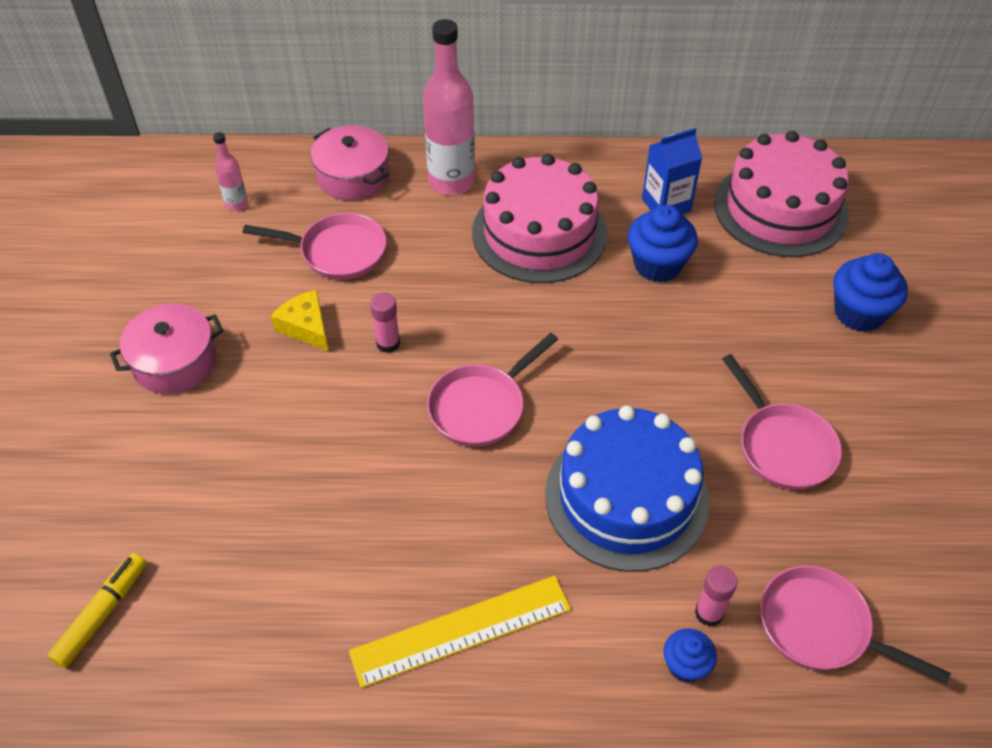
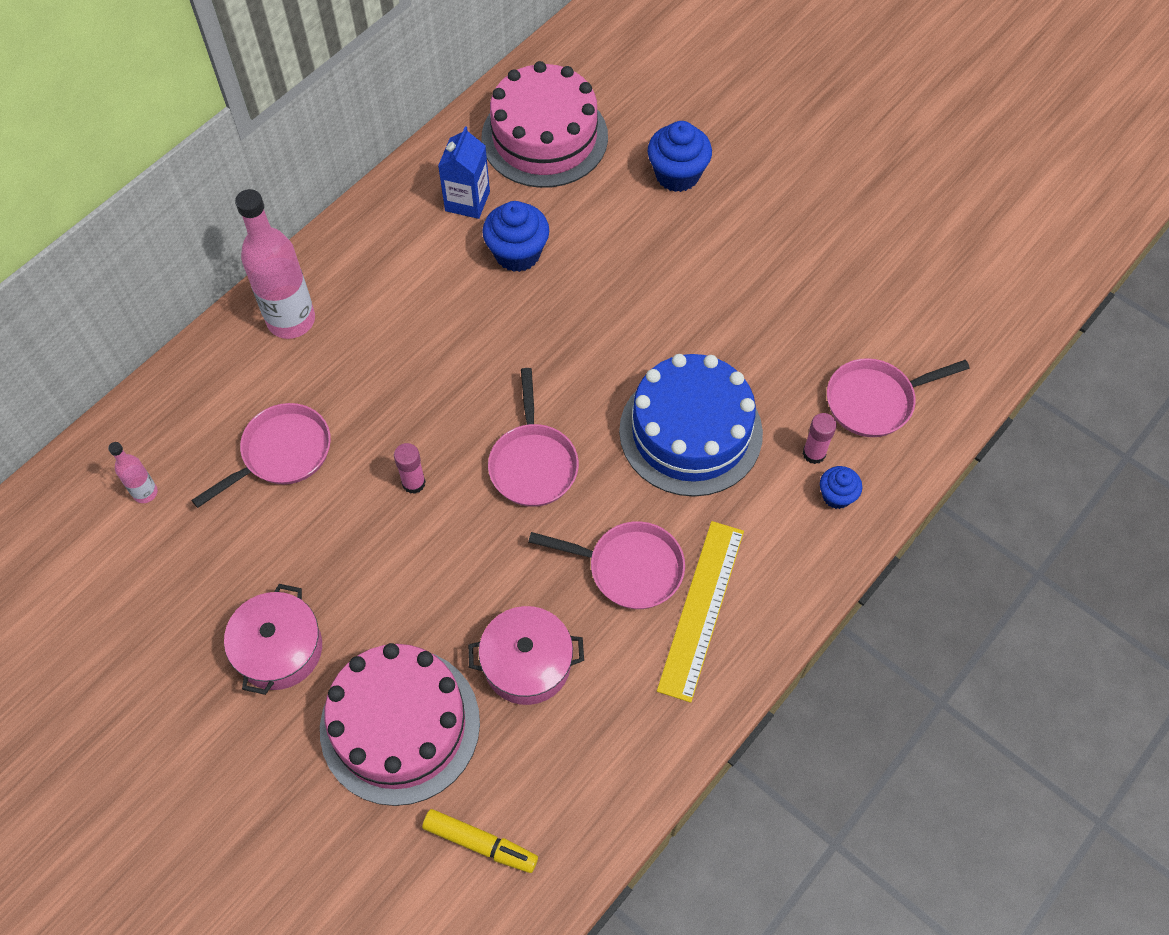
camera: 50 degrees left, 10 degrees up
(102, 614) = (480, 843): yellow marker -> yellow marker turned 135 degrees clockwise
(306, 327) = (339, 529): yellow cheese -> none
(353, 176) = (208, 385): pink pot -> pink pot (527, 663)
(539, 233) = (408, 302): pink cake -> pink cake (400, 725)
(782, 446) = (735, 310): pink pan -> pink pan (629, 568)

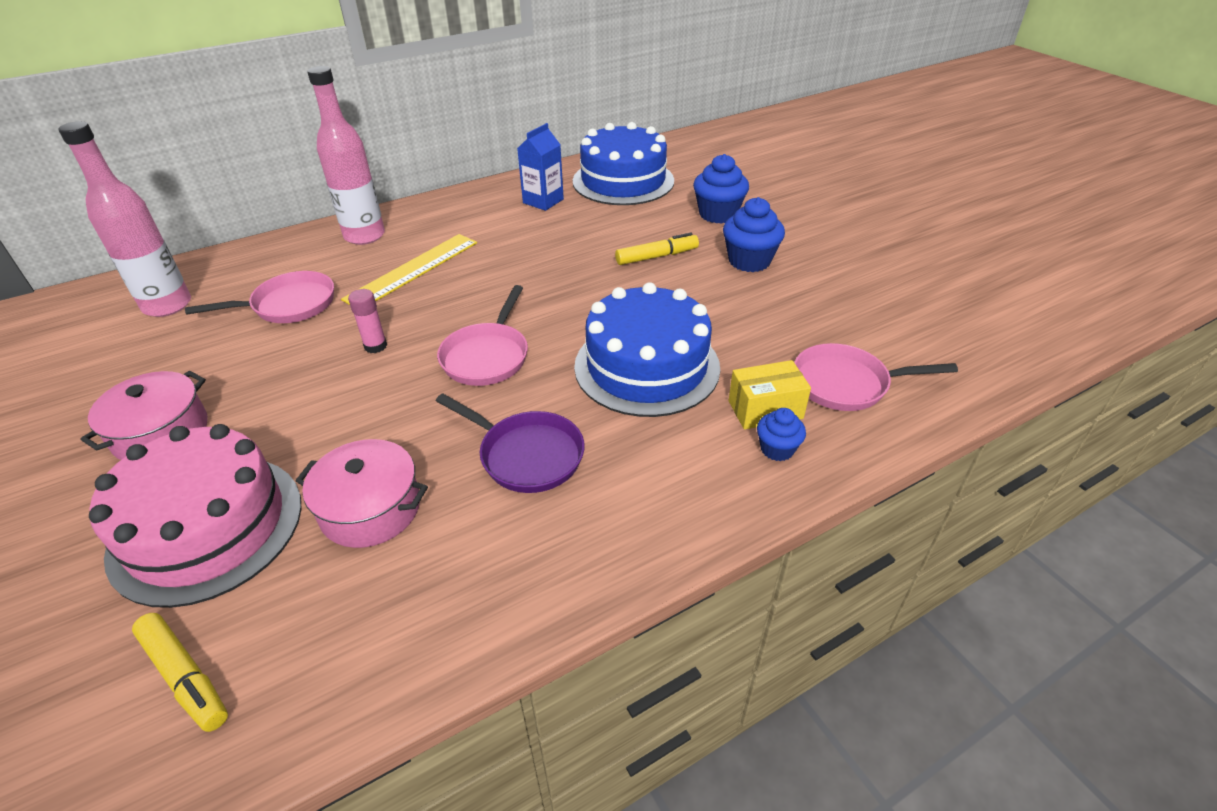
camera: 20 degrees right, 20 degrees down
(145, 493) = (167, 305): pink bottle -> pink bottle, size x2.09
(517, 253) = (562, 232): blue cupcake -> blue cupcake (749, 261)
(544, 137) = (623, 181): pink cake -> blue cake
(629, 568) = (526, 455): pink pan -> purple pan
(638, 267) = (657, 257): none -> yellow marker
(701, 609) = (581, 510): yellow ruler -> yellow ruler (412, 270)
(814, 453) = (765, 409): pink glue stick -> yellow box

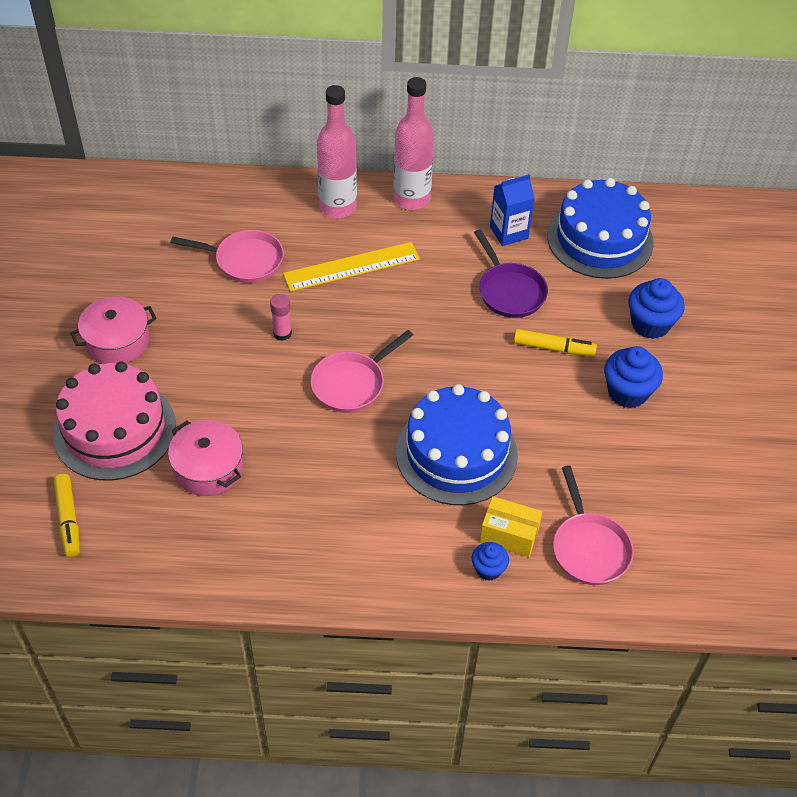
camera: 30 degrees right, 10 degrees up
(167, 305) = (164, 219): pink bottle -> pink bottle (411, 199)
(526, 455) = (323, 481): purple pan -> purple pan (509, 291)
(846, 384) = (589, 548): pink pan -> pink pan turned 135 degrees counterclockwise

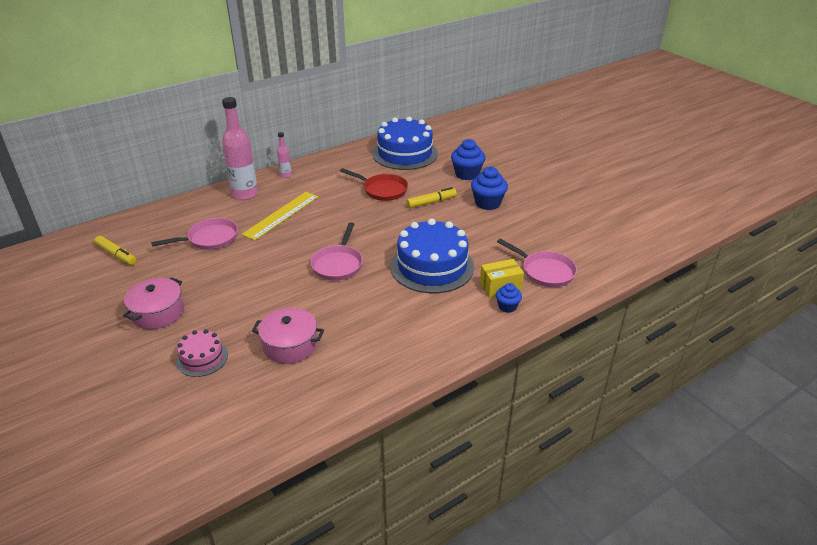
camera: 35 degrees left, 15 degrees down
(68, 519) = (215, 423): yellow marker -> yellow marker (116, 255)
(114, 429) = (202, 358): pink cake -> pink cake, size x0.51
(282, 333) = (270, 261): pink glue stick -> none
(411, 199) = (286, 175): pink bottle -> pink bottle, size x0.48
(508, 232) = (355, 168): blue carton -> none
(509, 291) = (382, 190): purple pan -> red pan

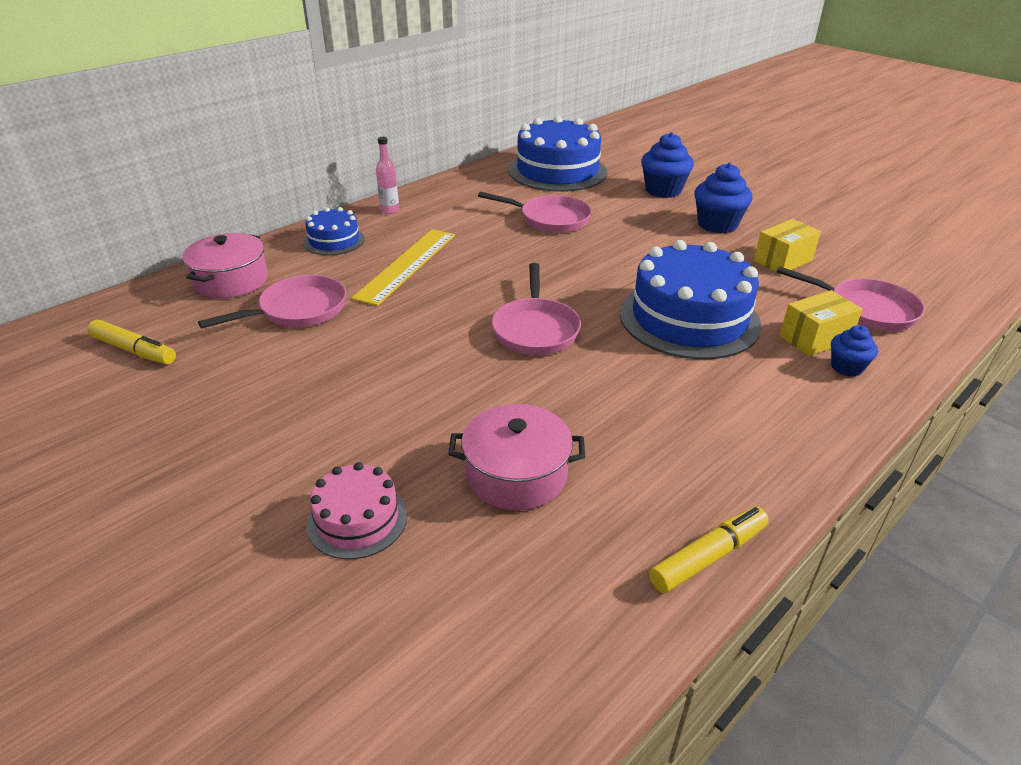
camera: 10 degrees left, 0 degrees up
(158, 313) = (241, 443): pink pot -> pink pot (231, 281)
(245, 194) = (334, 241): pink bottle -> blue cake
(382, 190) = (550, 219): red pan -> pink pan
(431, 202) = (633, 229): yellow marker -> yellow marker (708, 557)
(514, 233) = (783, 260): none -> yellow box

